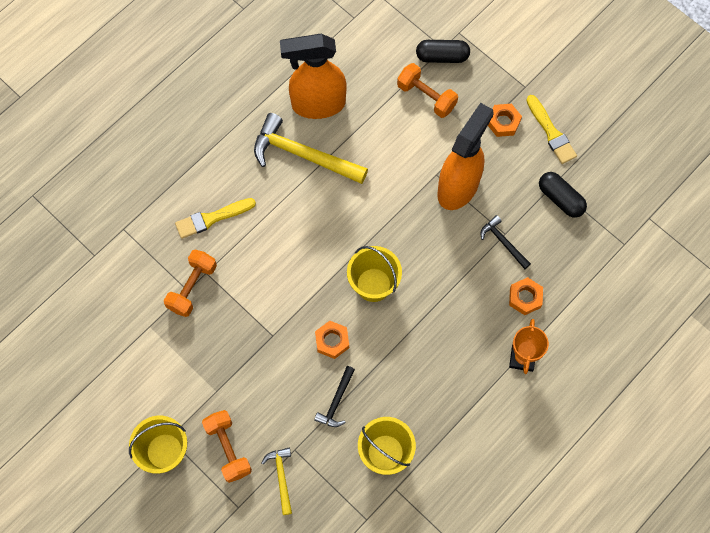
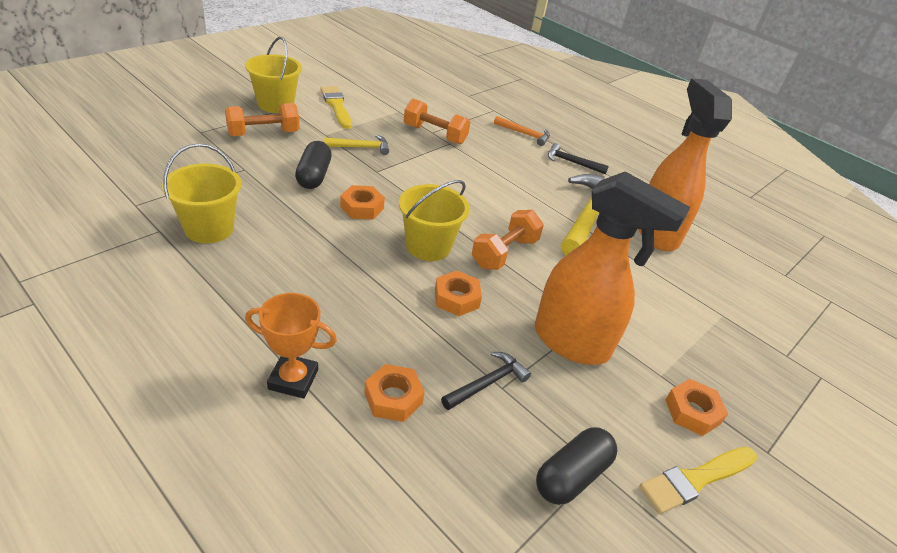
camera: 85 degrees right, 30 degrees down
(171, 200) = (524, 134): none -> orange hammer
(212, 218) = (507, 152): yellow brush -> yellow brush (336, 106)
(281, 477) = (218, 158): yellow hammer -> yellow hammer (360, 147)
(336, 401) = (288, 201): black hammer -> black hammer (572, 162)
(426, 97) = (702, 327): orange dumbbell -> orange dumbbell (504, 253)
(429, 262) = (456, 298): none -> orange nut
(442, 56) = (772, 352): black capsule -> black capsule (314, 176)

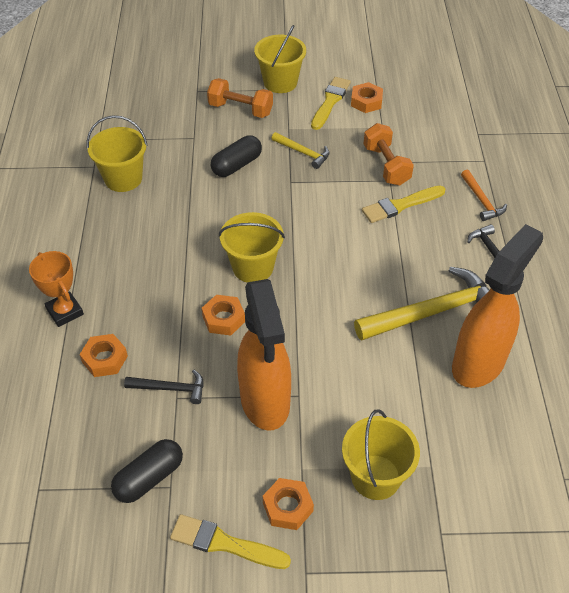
camera: 50 degrees right, 10 degrees up
(362, 207) = (241, 210): orange nut -> orange nut (366, 102)
(478, 156) = (400, 205): none -> yellow brush
(504, 253) = (306, 304): orange dumbbell -> none
(571, 475) = (149, 478): black capsule -> black capsule turned 45 degrees counterclockwise
(707, 346) = (375, 477): none -> yellow bucket

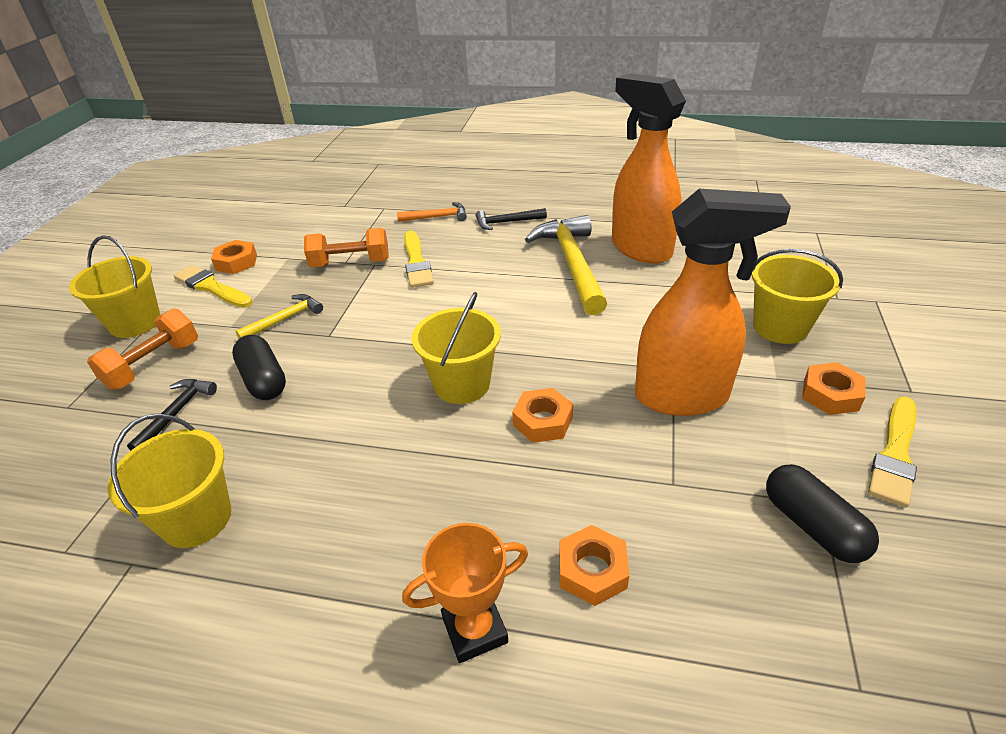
camera: 75 degrees left, 10 degrees down
(170, 389) = (657, 488): black hammer -> black hammer (176, 413)

